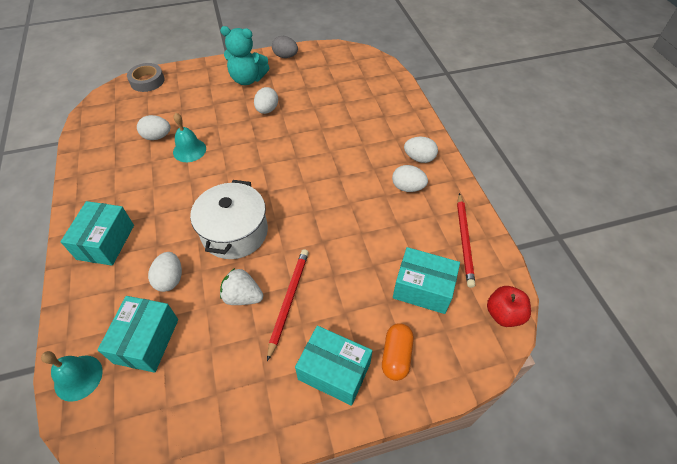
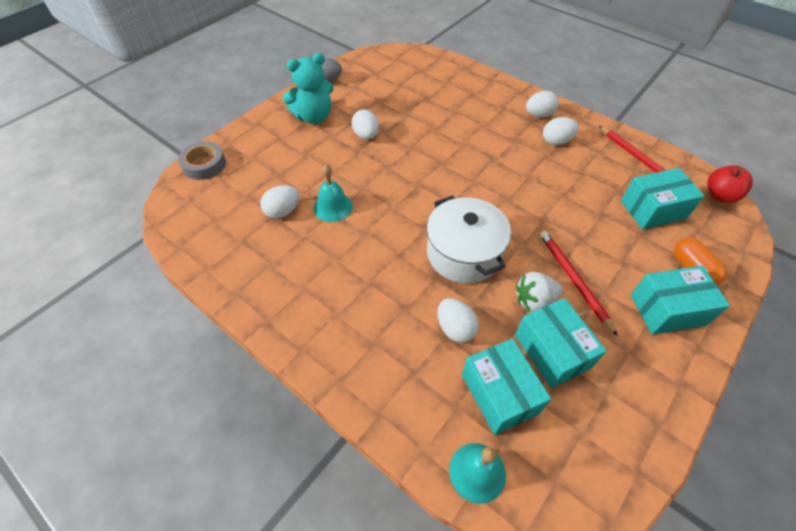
camera: 35 degrees left, 0 degrees up
(106, 242) = (350, 336): turquoise box -> turquoise box (552, 351)

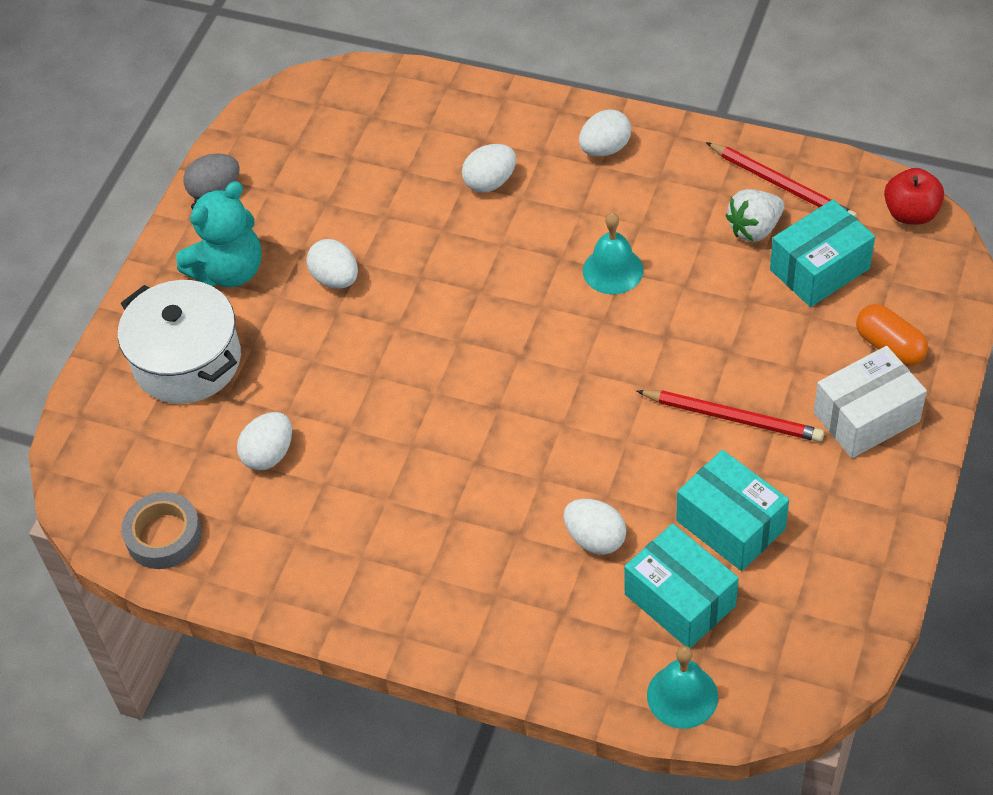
camera: 15 degrees left, 0 degrees up
(204, 164) = (94, 418): grey tape -> grey tape (164, 536)
(333, 207) = (342, 421): turquoise bell -> turquoise bell (613, 270)
(463, 253) = (568, 429): white pot -> white pot (187, 361)
(534, 301) = (688, 465): white strawberry -> white strawberry (754, 229)
(556, 141) = (647, 192): white egg -> white egg (490, 182)
(573, 280) = (733, 417): red pencil -> red pencil turned 150 degrees clockwise
(668, 310) = (866, 417): turquoise box -> white box

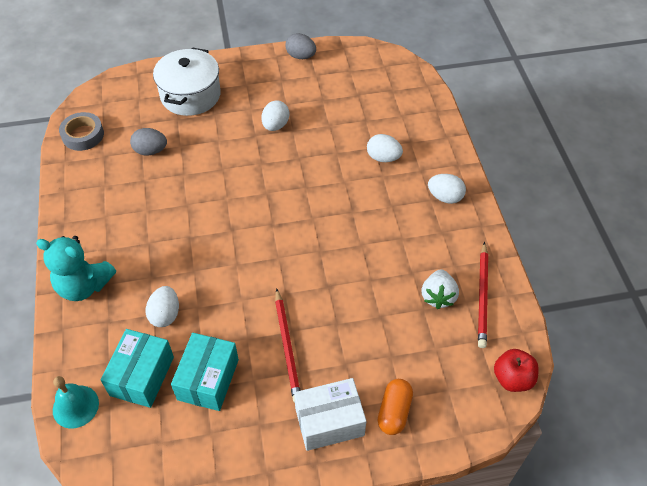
camera: 55 degrees right, 0 degrees up
(229, 271) = (255, 84): turquoise teddy bear -> turquoise teddy bear (84, 286)
(269, 454) = (150, 151): white egg -> grey egg
(613, 270) = (359, 240): turquoise bell -> none
(754, 229) = (438, 296): white strawberry -> white strawberry turned 105 degrees counterclockwise
(819, 269) = (430, 345): turquoise box -> none
(866, 417) = (329, 422): white box -> white box turned 45 degrees counterclockwise

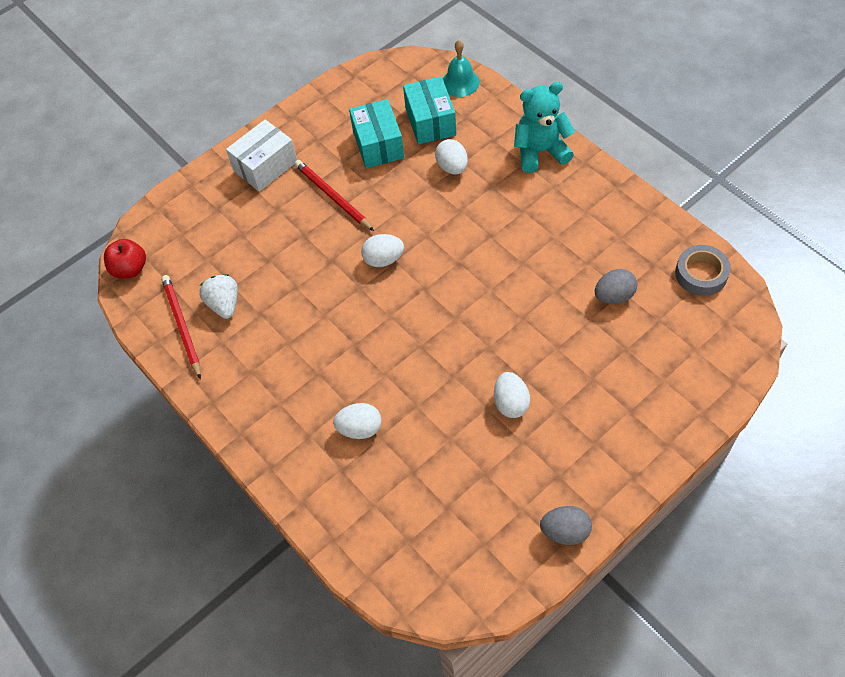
camera: 155 degrees right, 5 degrees up
(190, 95) = (643, 388): white pot -> none
(394, 412) = (218, 197): orange capsule -> none
(445, 197) = (265, 415): white egg -> white egg (383, 259)

